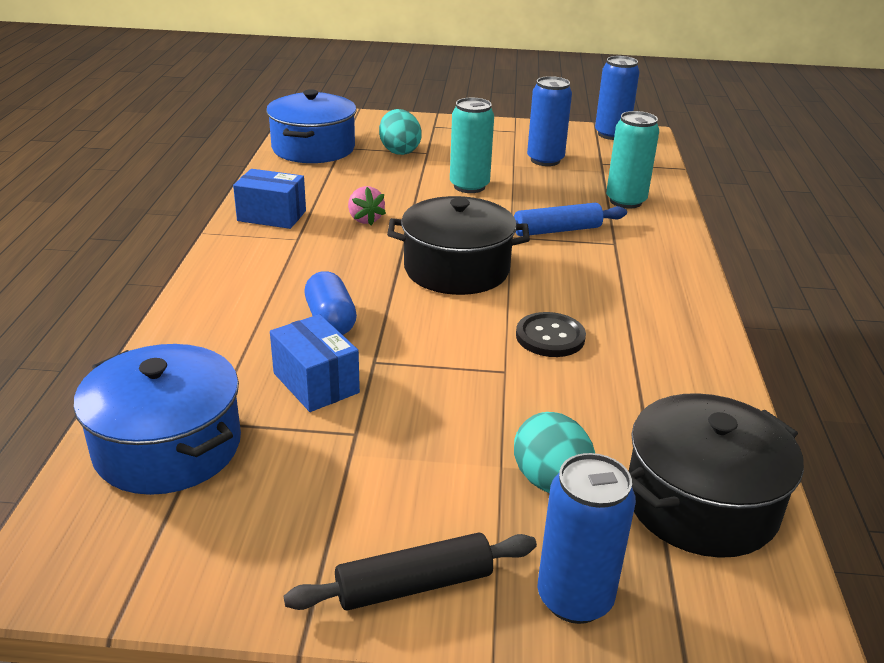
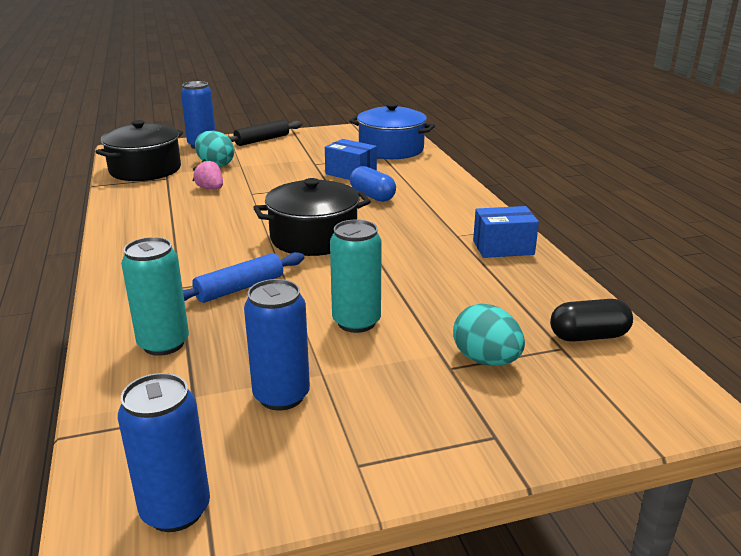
camera: 160 degrees right, 5 degrees down
(313, 148) = (588, 336): blue pot -> black capsule
(365, 219) = (423, 261): pink strawberry -> pink strawberry (210, 188)
(550, 337) = (228, 211): black button -> none

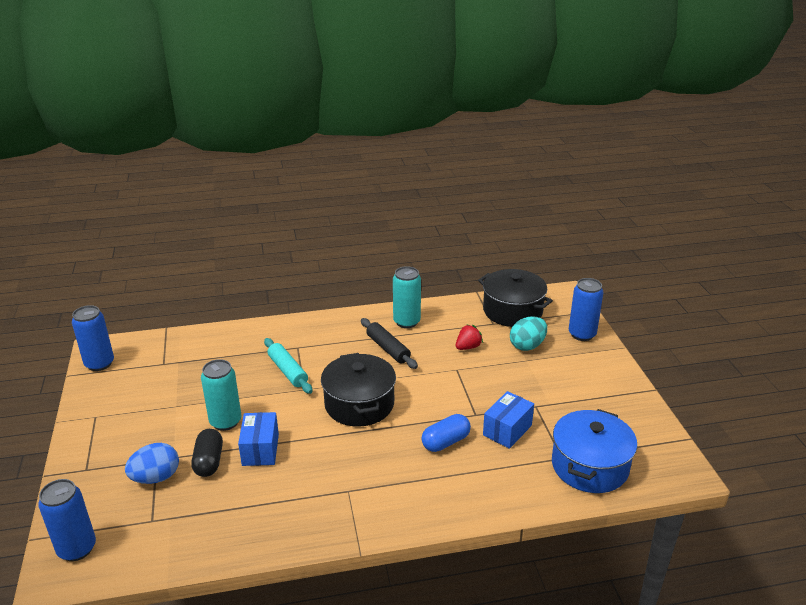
camera: 95 degrees right, 5 degrees up
(163, 344) = (232, 347): turquoise can -> turquoise can (406, 322)
(210, 188) = (468, 347): pink strawberry -> red strawberry
(240, 288) = (288, 371): blue rolling pin -> turquoise rolling pin
(262, 140) = (606, 370): black rolling pin -> black rolling pin (388, 349)
(281, 396) = (163, 391): blue can -> blue can (77, 548)
(486, 360) = (156, 478): turquoise egg -> blue egg
(503, 247) = (315, 518): blue box -> blue box (260, 449)
(588, 336) = (158, 540): black capsule -> black capsule (209, 462)

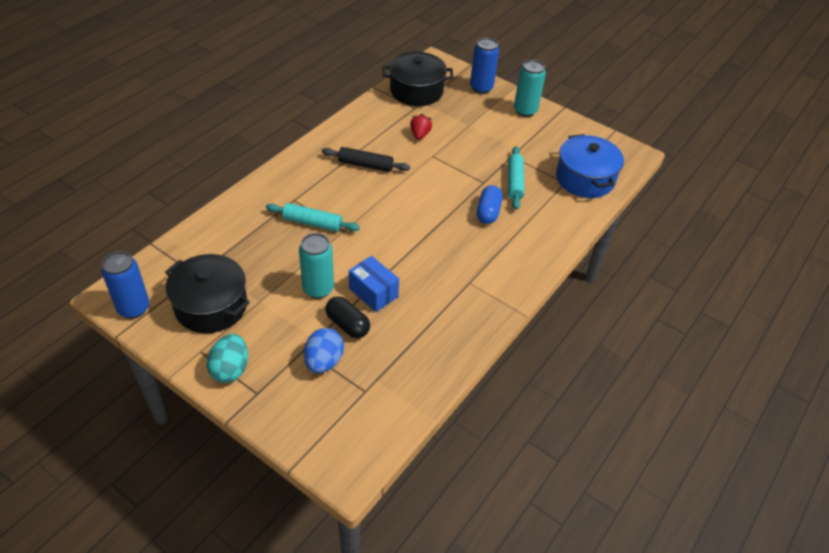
camera: 45 degrees left, 15 degrees up
(77, 548) = (338, 448): blue can -> none
(359, 404) = (399, 218): black pot -> black pot (211, 306)
(406, 322) = (352, 136): turquoise can -> turquoise can (525, 111)
(507, 430) = (514, 182): blue box -> turquoise rolling pin
(527, 346) = (457, 114): turquoise egg -> turquoise egg (230, 369)

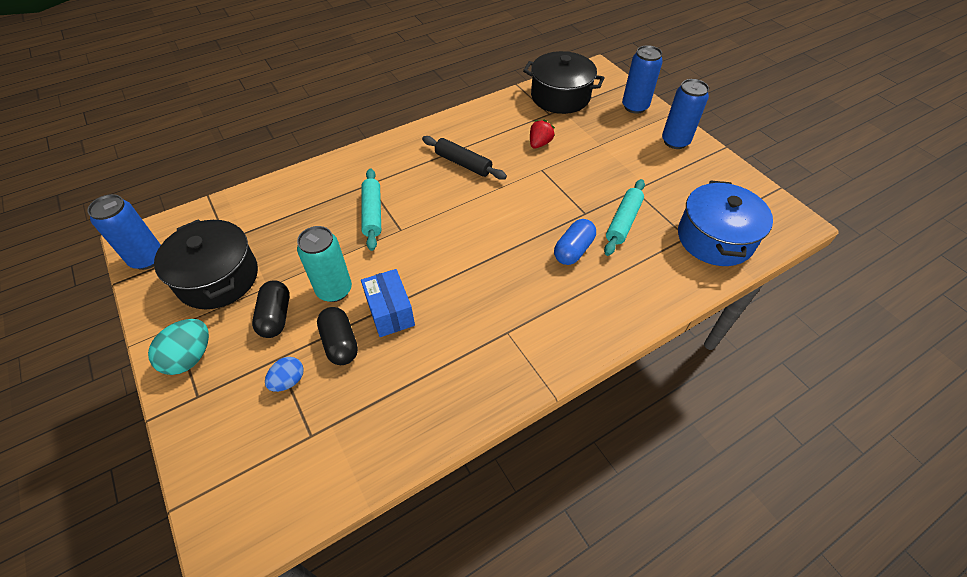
camera: 25 degrees right, 5 degrees up
(282, 321) = (276, 316): none -> black capsule
(312, 223) = (372, 213): turquoise rolling pin -> turquoise rolling pin turned 45 degrees clockwise
(324, 361) = (288, 381): blue egg -> blue egg, size x0.65
(525, 111) = (675, 141): turquoise can -> blue can

